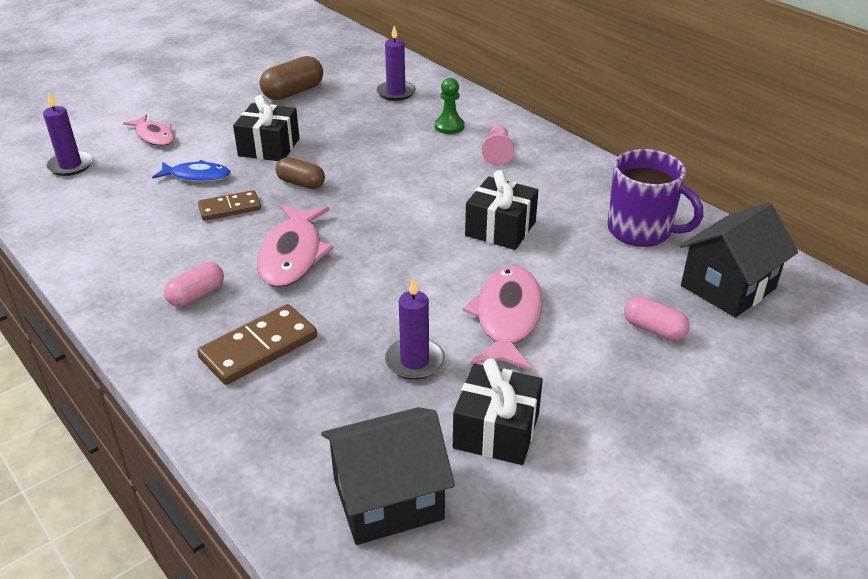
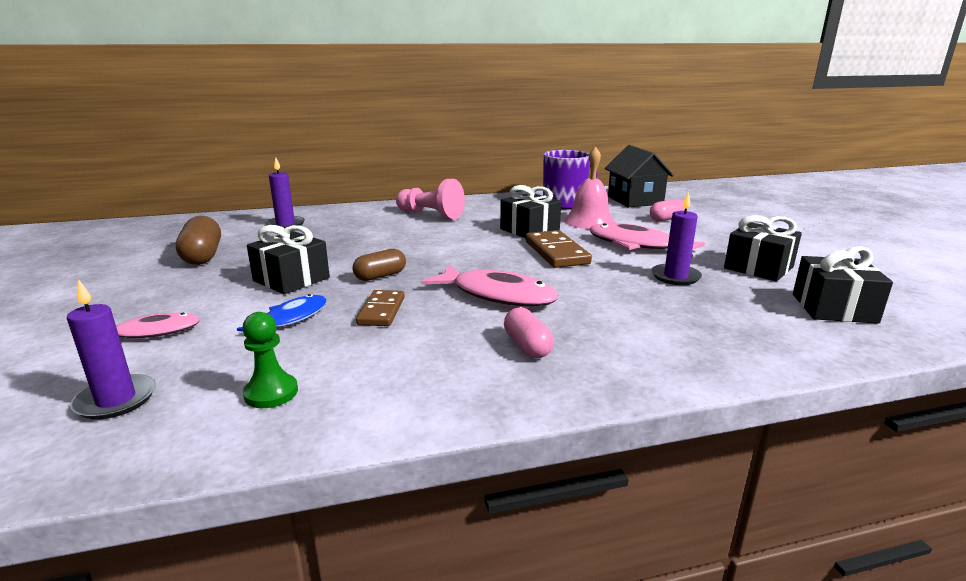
camera: 65 degrees left, 15 degrees down
(258, 348) = (633, 328): brown domino -> brown domino (556, 252)
(388, 499) = (833, 308): black house -> black gift
(449, 126) = (370, 219): green pawn -> green pawn (271, 393)
(497, 153) = (430, 215): pink pawn -> pink pawn, size x1.53
(578, 264) = (589, 221): none -> pink bell

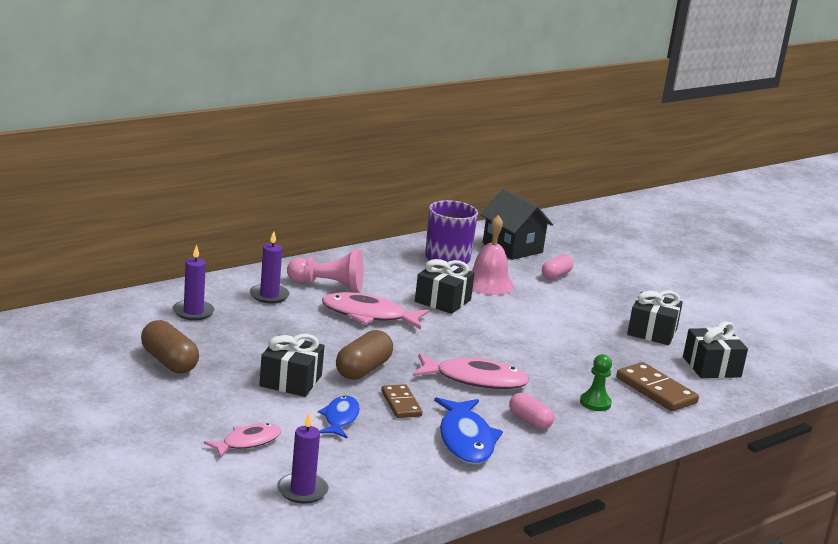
camera: 25 degrees left, 0 degrees up
(271, 393) = (397, 473): green pawn -> green pawn (595, 403)
(380, 276) = (363, 369): brown capsule -> brown capsule, size x1.52
(415, 360) = (466, 440): none -> blue fish
(556, 252) = (487, 328): brown domino -> brown domino (656, 390)
(636, 245) = (548, 314): pink fish -> pink fish (368, 315)
(675, 277) = (595, 347): purple candle -> purple candle (269, 296)

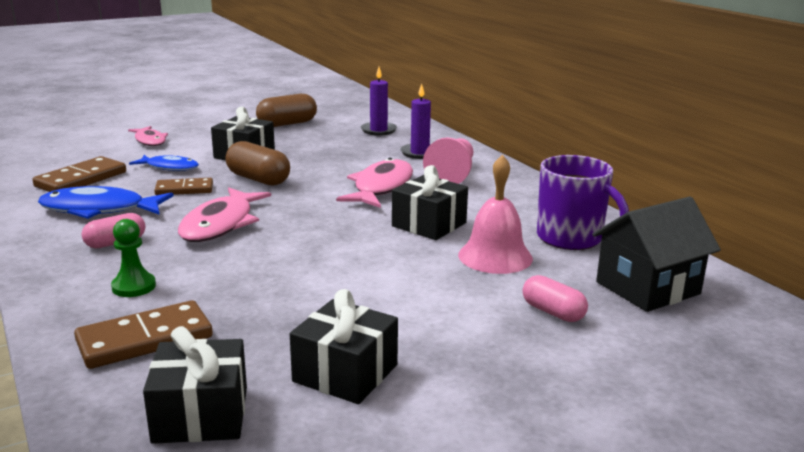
camera: 100 degrees right, 0 degrees up
(302, 491) = (67, 153): purple candle -> none
(390, 464) = (81, 179): none -> brown domino

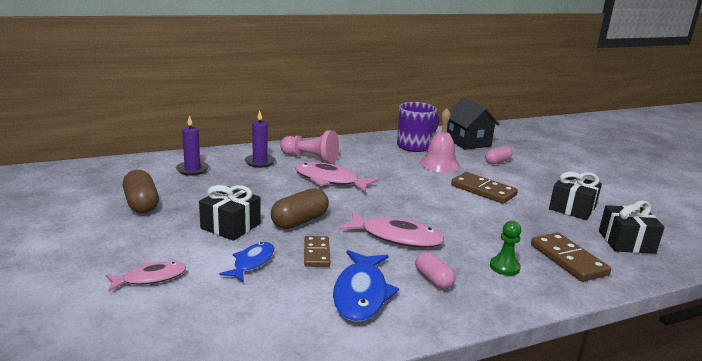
camera: 85 degrees left, 0 degrees up
(81, 179) = (271, 313): brown domino -> brown domino (483, 190)
(429, 224) = (396, 174): black gift -> none

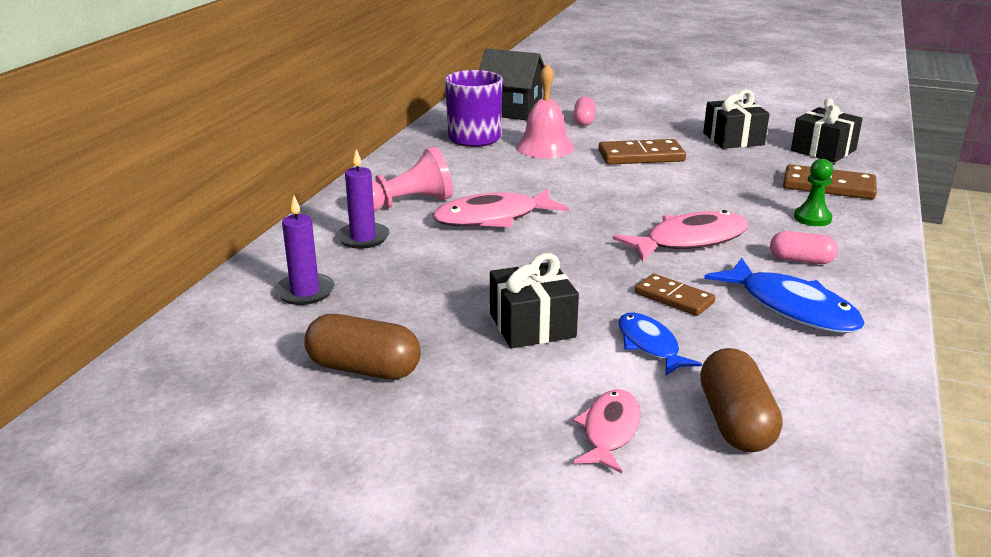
camera: 45 degrees left, 5 degrees up
(299, 221) = (579, 277): brown capsule -> brown capsule (735, 422)

